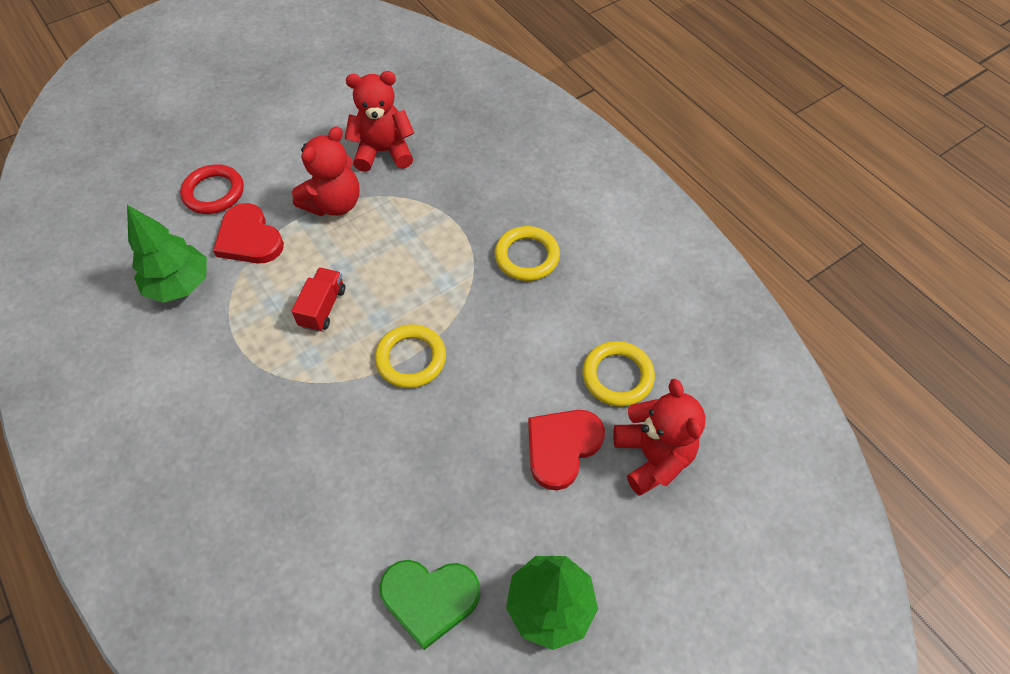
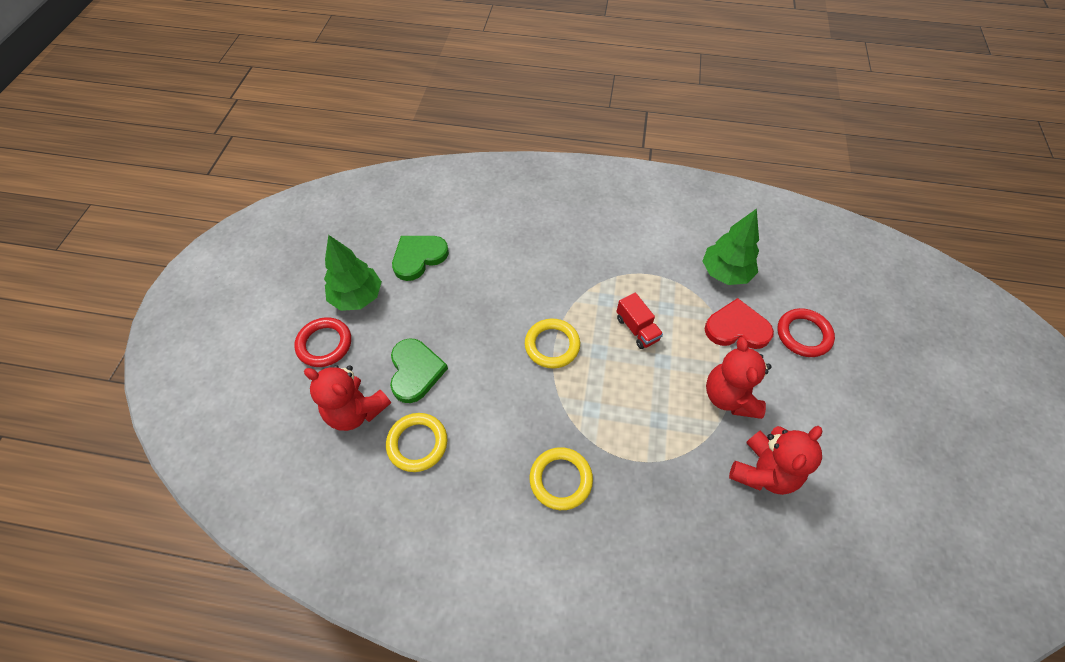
camera: 135 degrees right, 0 degrees up
(562, 447) = (415, 371): red heart -> green heart
(634, 570) = (324, 344): none -> red ring

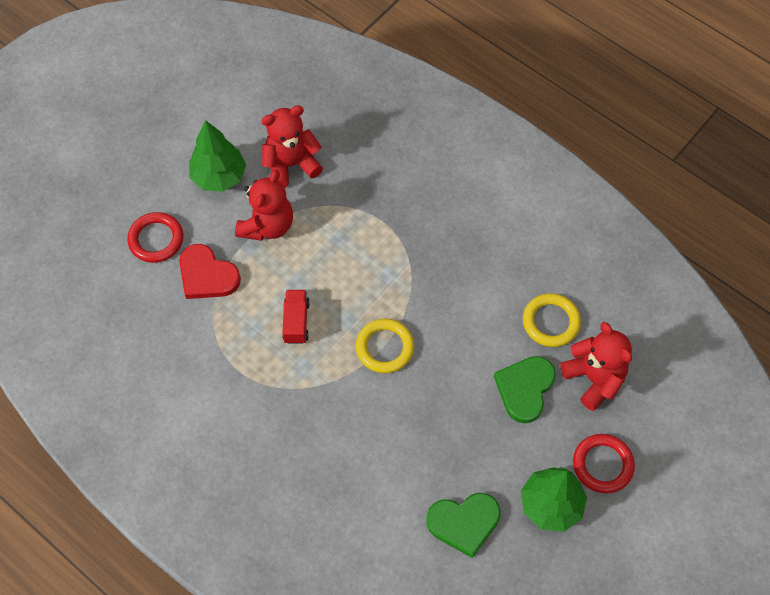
camera: 150 degrees left, 5 degrees up
(560, 479) = (448, 236): yellow ring -> none
(725, 273) = (166, 331): green tree -> green tree (219, 177)

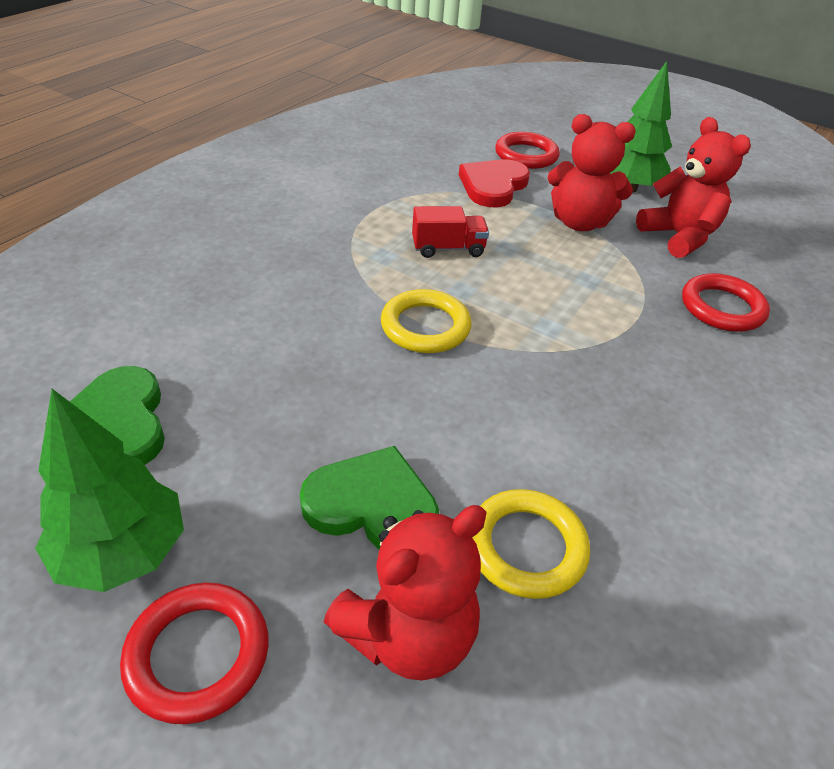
camera: 80 degrees right, 20 degrees down
(374, 168) = (722, 308): none -> red ring

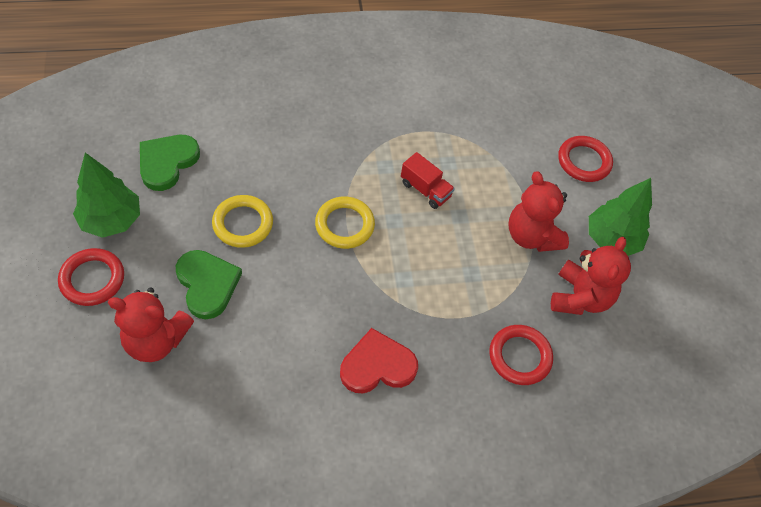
camera: 45 degrees right, 15 degrees up
(493, 186) = (521, 168): red heart -> red heart (377, 365)
(526, 547) = (236, 356): yellow ring -> yellow ring (243, 224)

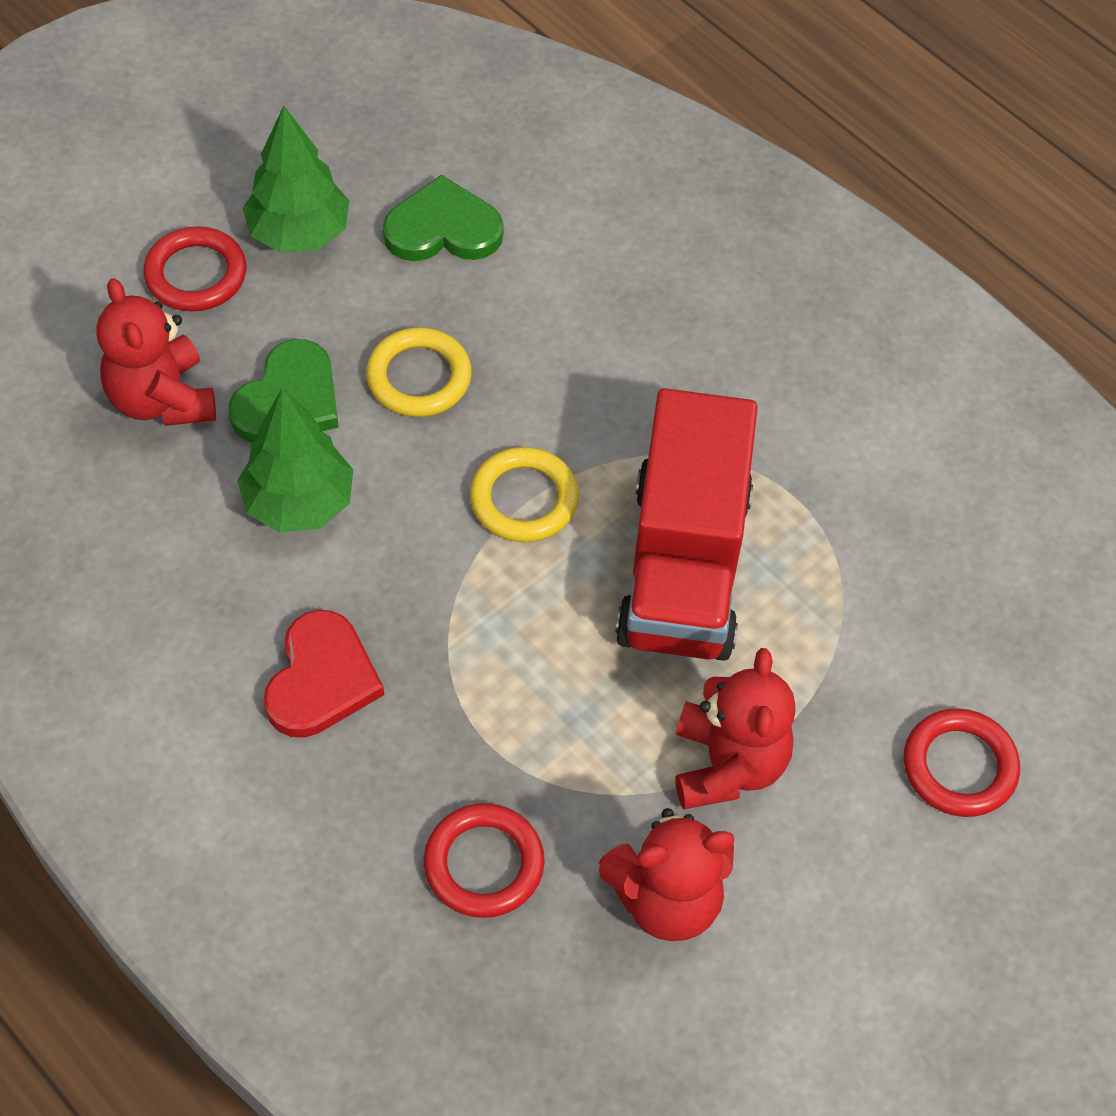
camera: 60 degrees right, 0 degrees up
(377, 365) = (321, 679): red heart -> red heart turned 60 degrees clockwise
(425, 190) = (683, 566): red truck -> red truck, size x2.39
(531, 236) = (727, 765): red teddy bear -> red teddy bear turned 150 degrees clockwise
(611, 240) = (827, 892): green tree -> green tree (299, 503)

